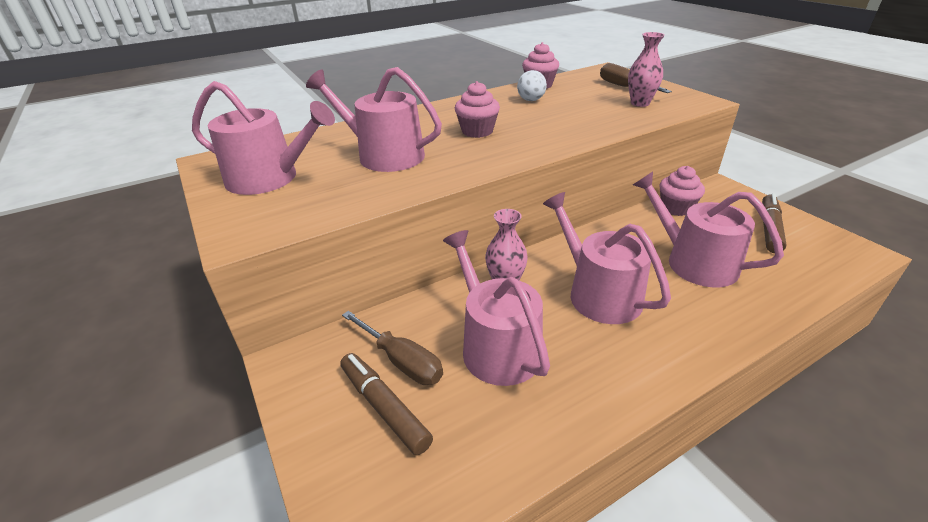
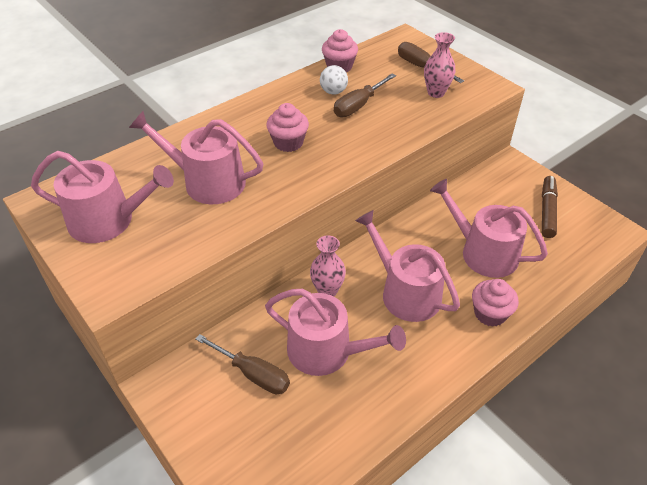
camera: 10 degrees left, 10 degrees up
(384, 407) = (248, 415): brown marker -> none
(496, 345) = (327, 351): pink watering can -> pink watering can turned 150 degrees clockwise
(556, 109) = (359, 105): none -> brown screwdriver
(676, 208) = (470, 192): pink cupcake -> pink cupcake (490, 313)

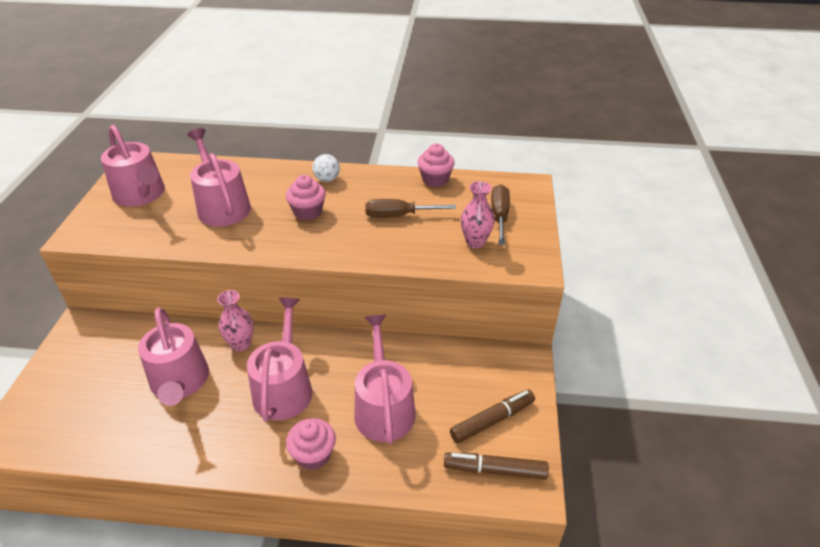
camera: 45 degrees right, 5 degrees down
(253, 373) = (126, 358): brown screwdriver -> none
(333, 92) = (398, 195): white ball -> white ball (327, 179)
(588, 236) = (494, 470): none -> brown marker

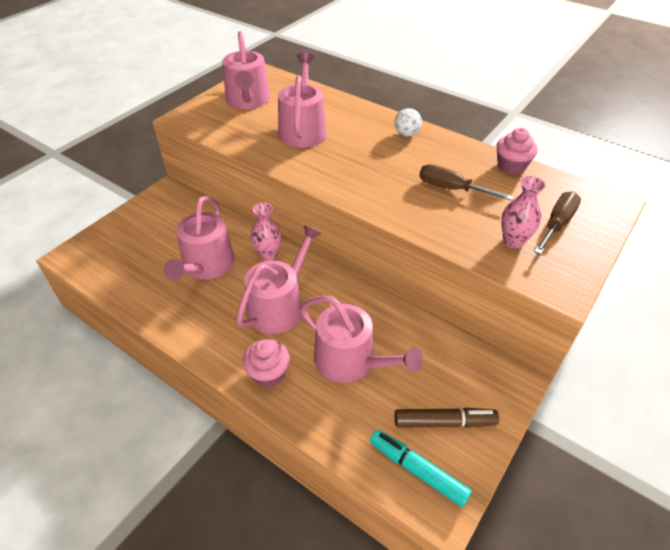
camera: 30 degrees right, 5 degrees up
(308, 212) = (370, 158): pink cupcake -> none
(383, 407) = (351, 361): pink watering can -> pink watering can turned 105 degrees clockwise
(494, 470) = (417, 470): brown marker -> turquoise marker

